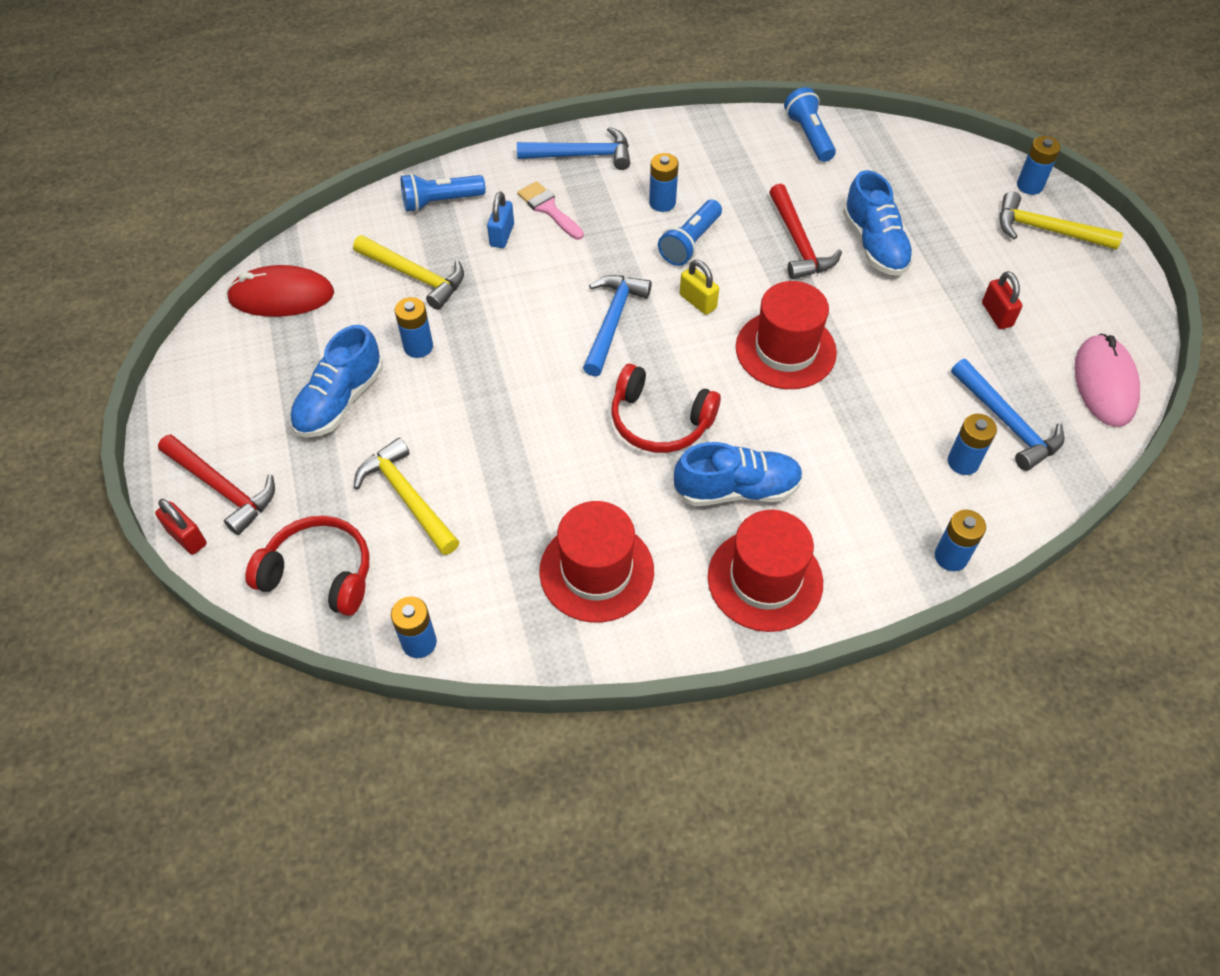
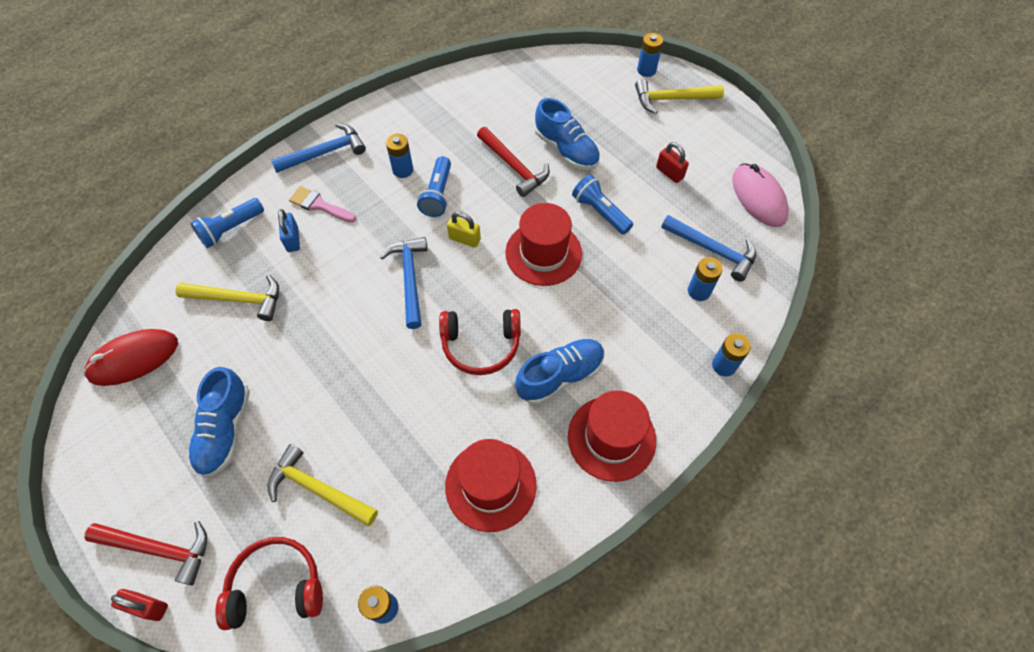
camera: 25 degrees left, 5 degrees up
(418, 347) = (268, 358): blue battery -> none
(809, 136) = (483, 82): blue flashlight -> blue flashlight (600, 212)

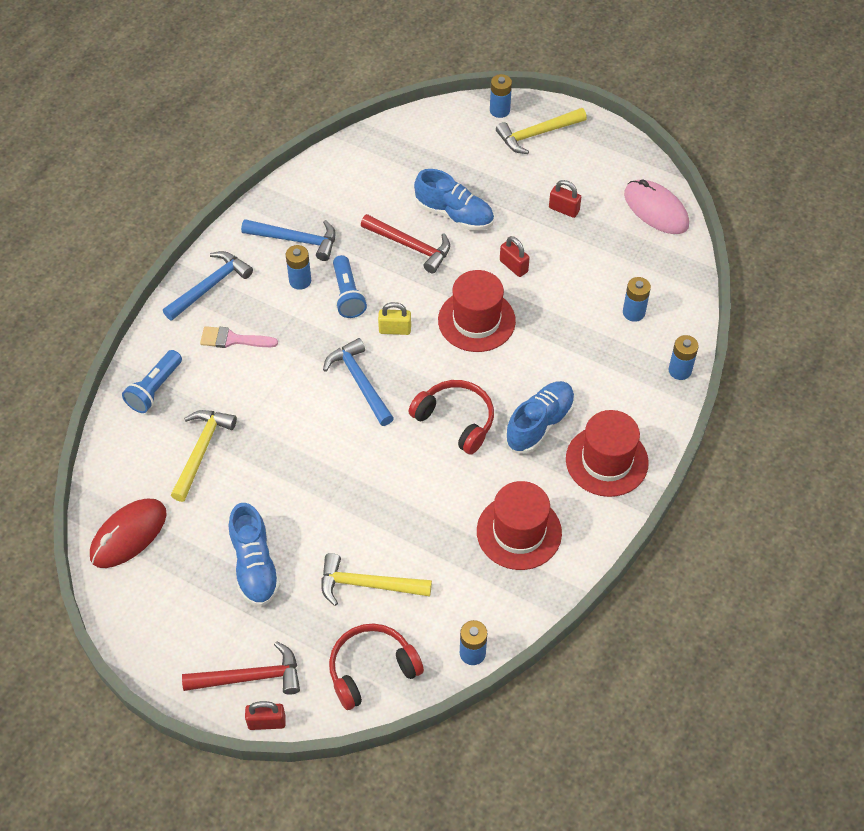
camera: 20 degrees left, 5 degrees down
(238, 299) = (201, 451): yellow hammer -> yellow hammer turned 60 degrees counterclockwise
(293, 240) = (224, 380): blue padlock -> none
(481, 345) = (456, 420): red headphones -> red headphones turned 120 degrees counterclockwise
(600, 212) = (513, 266): blue flashlight -> red padlock
(713, 250) = (632, 271): blue hammer -> blue hammer (296, 240)

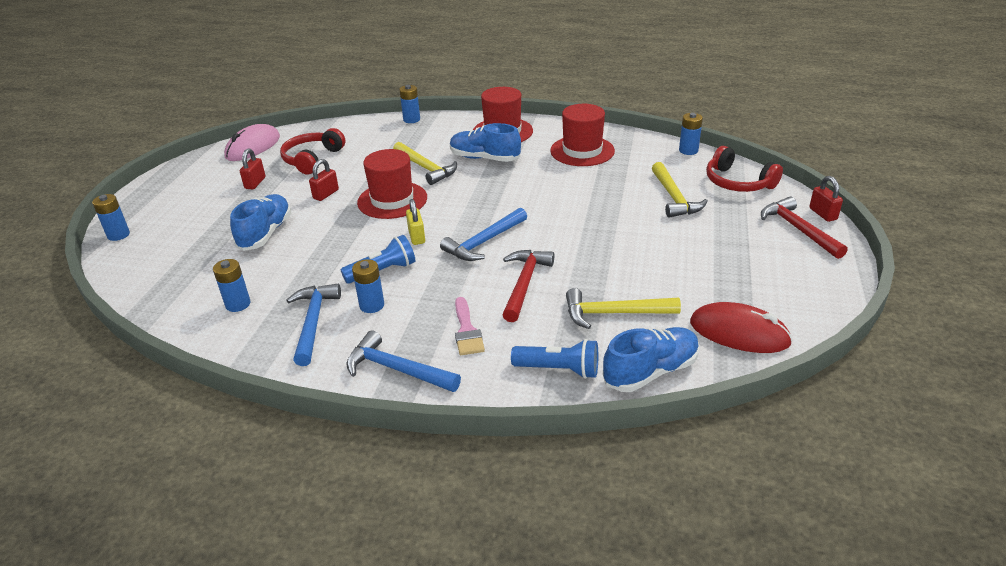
camera: 105 degrees left, 20 degrees down
(255, 566) = (704, 251): blue shoe -> blue shoe (650, 371)
(410, 246) = (310, 249): red hammer -> red hammer (524, 284)
(456, 420) = (500, 191): red headphones -> red headphones (312, 159)
(537, 134) = (156, 210): yellow hammer -> yellow hammer (426, 168)
(633, 312) = (363, 141): blue battery -> blue battery (238, 304)

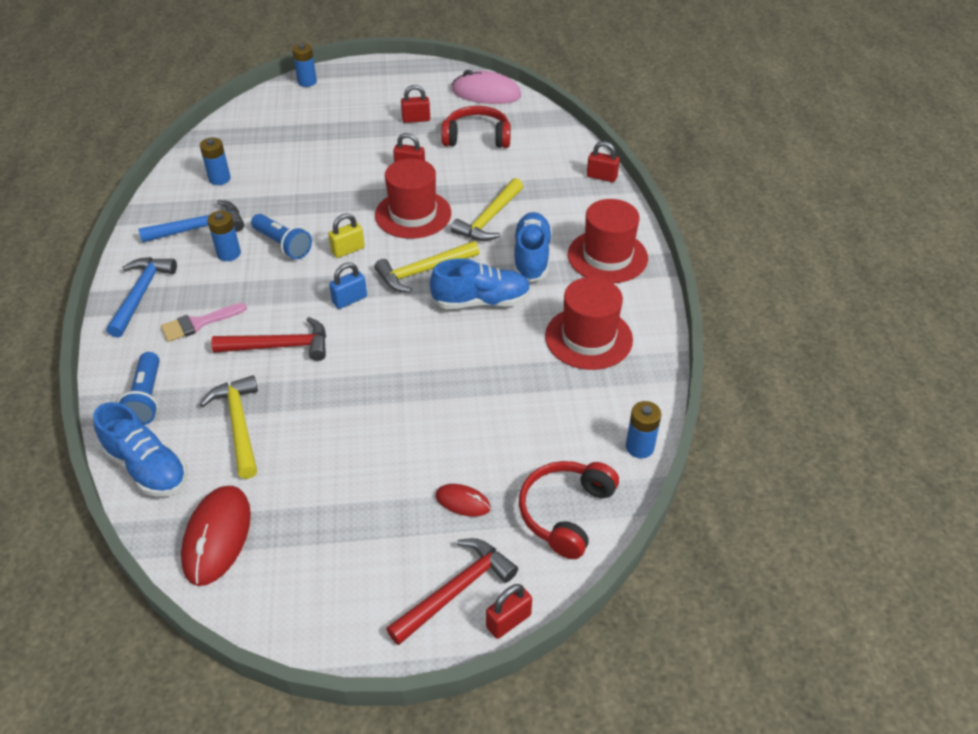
camera: 70 degrees right, 10 degrees up
(265, 233) = (329, 156): blue shoe -> blue shoe (481, 301)
(411, 119) = (601, 177): blue battery -> red padlock
(484, 242) = (349, 300): blue hammer -> blue padlock
(674, 198) = (498, 446): yellow hammer -> yellow hammer (423, 271)
(722, 217) = (462, 502): none -> red mouse

